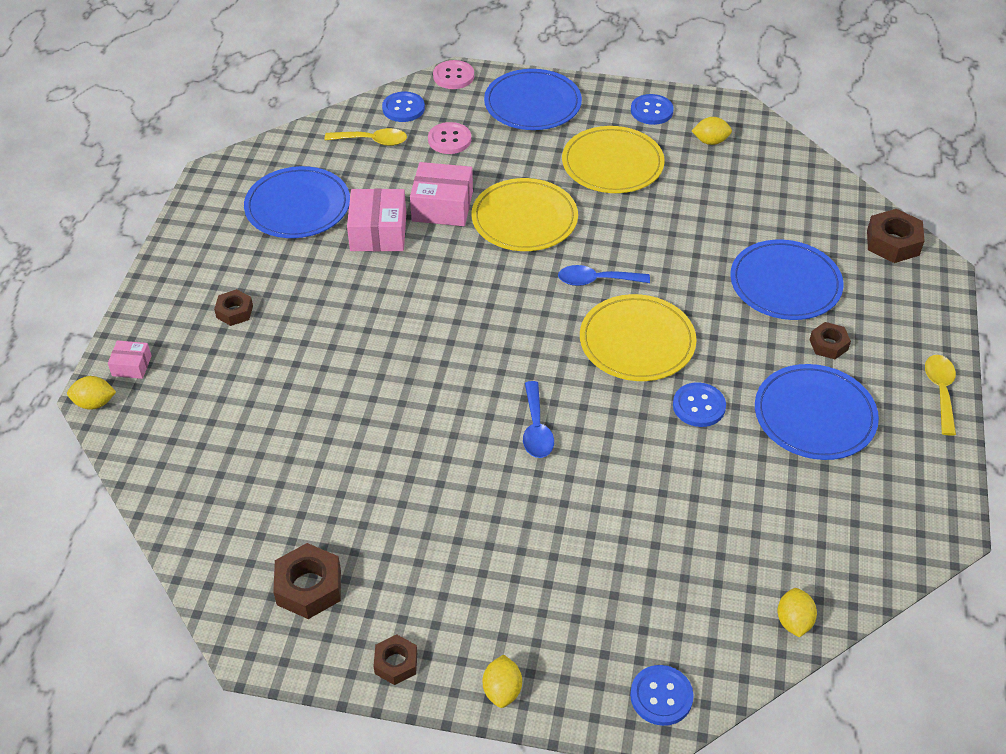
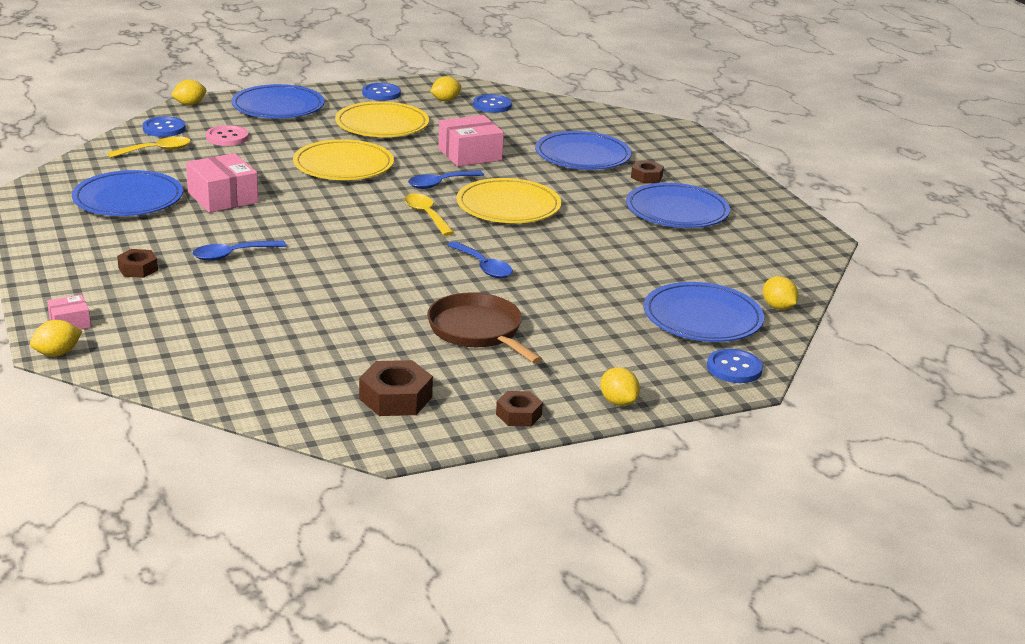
camera: 35 degrees left, 20 degrees down
(325, 321) = (232, 255): none -> blue spoon
(442, 206) = (264, 173): pink box -> pink box (470, 154)
(453, 76) = (190, 104): pink button -> yellow lemon
(454, 524) = (478, 331): none -> brown pan
(694, 602) = (702, 318): none -> blue plate
(699, 406) = (592, 226): blue button -> blue button (492, 105)
(893, 242) = (633, 122): brown nut -> none
(940, 391) = (744, 181): yellow spoon -> yellow spoon (426, 215)

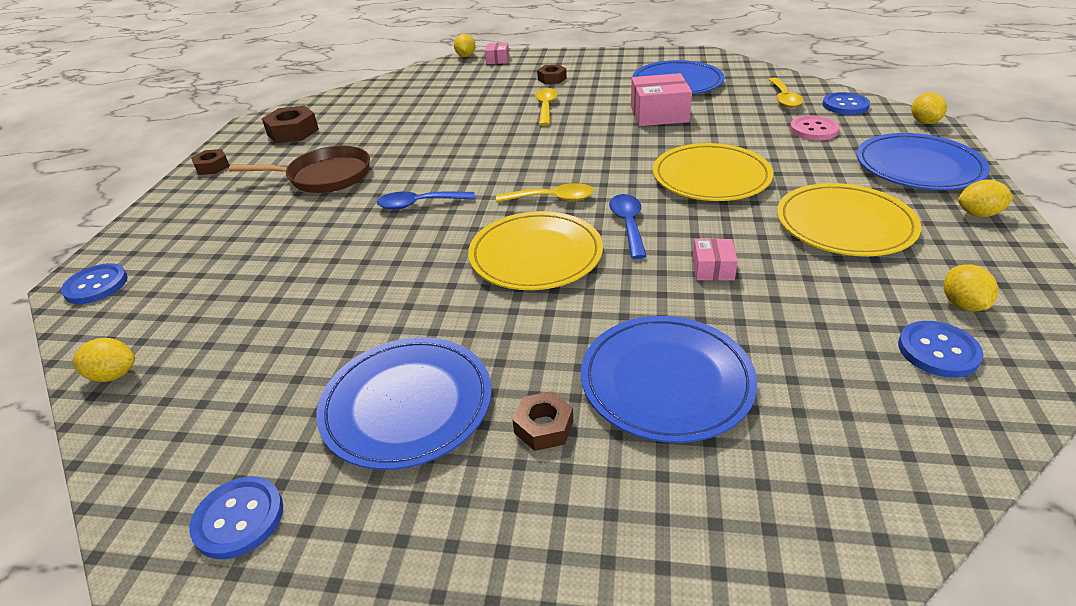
camera: 125 degrees right, 10 degrees up
(232, 255) = (546, 107): blue spoon -> yellow spoon
(381, 93) = (988, 249): blue button -> blue button (239, 518)
(470, 154) = (712, 269): pink box -> pink box, size x0.53
(618, 402) = (160, 209): yellow lemon -> yellow lemon (978, 214)
(702, 318) = (180, 303): blue plate -> none

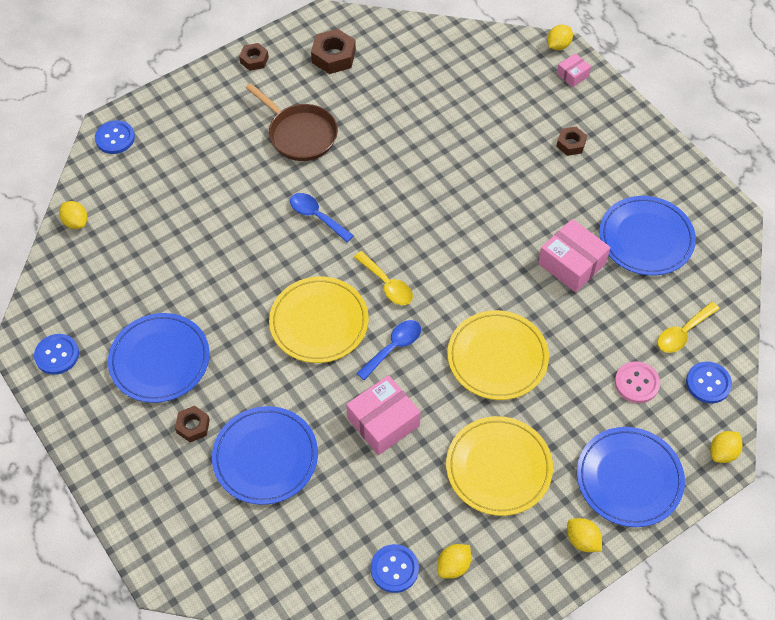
camera: 45 degrees right, 20 degrees up
(546, 107) = (514, 180): yellow spoon -> none
(712, 269) = (383, 422): pink box -> pink box, size x1.89

